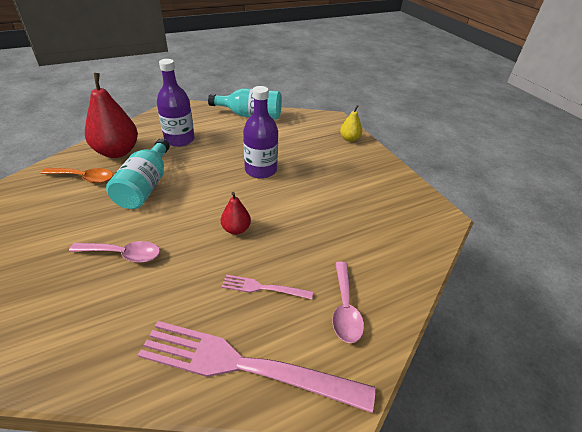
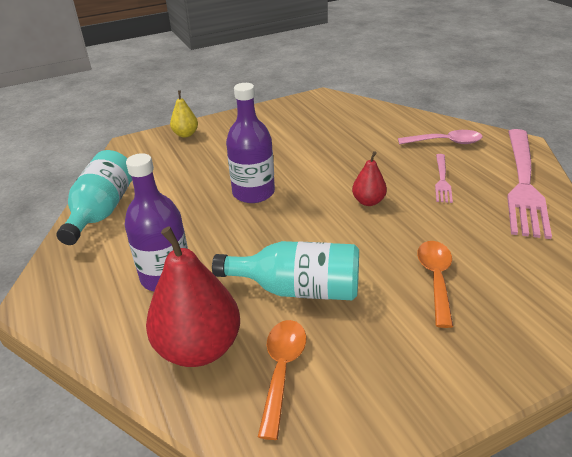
camera: 85 degrees left, 5 degrees down
(123, 254) = (435, 279): pink spoon -> orange spoon

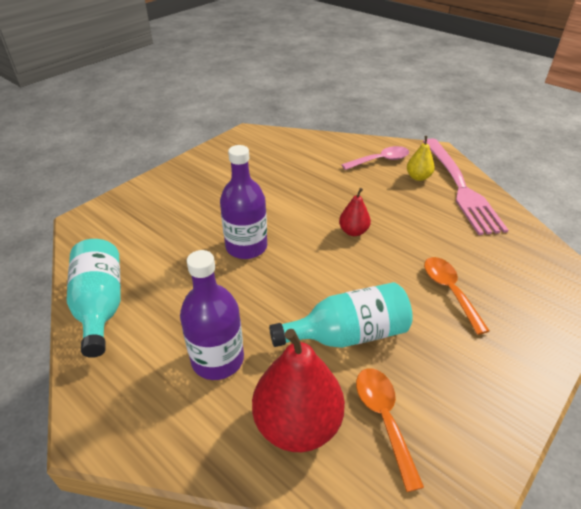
camera: 25 degrees left, 5 degrees up
(186, 134) = (137, 198): yellow pear -> yellow pear (418, 177)
(442, 180) = (399, 197): pink fork -> none

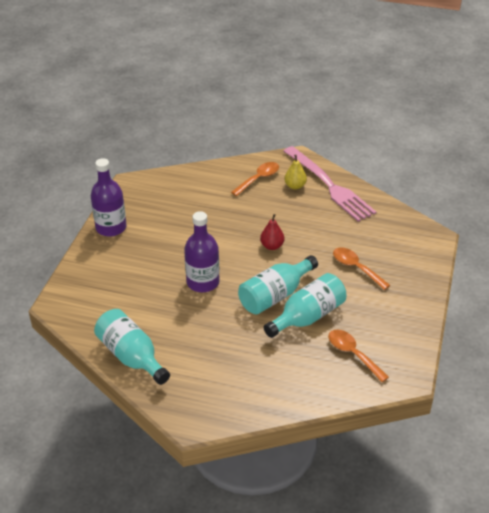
camera: 25 degrees left, 0 degrees up
(217, 359) = (237, 359): purple bottle -> purple bottle (111, 227)
(297, 423) = (307, 374): red pear -> none
(321, 291) = (275, 295): none -> turquoise bottle
(380, 160) = (258, 179): pink spoon -> orange spoon

